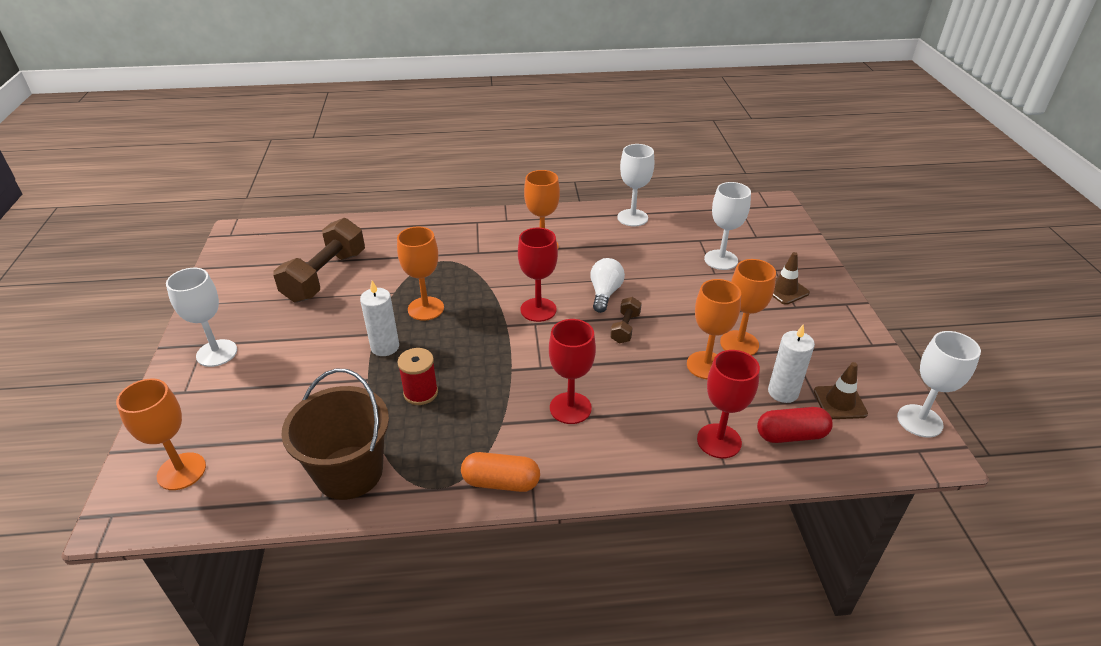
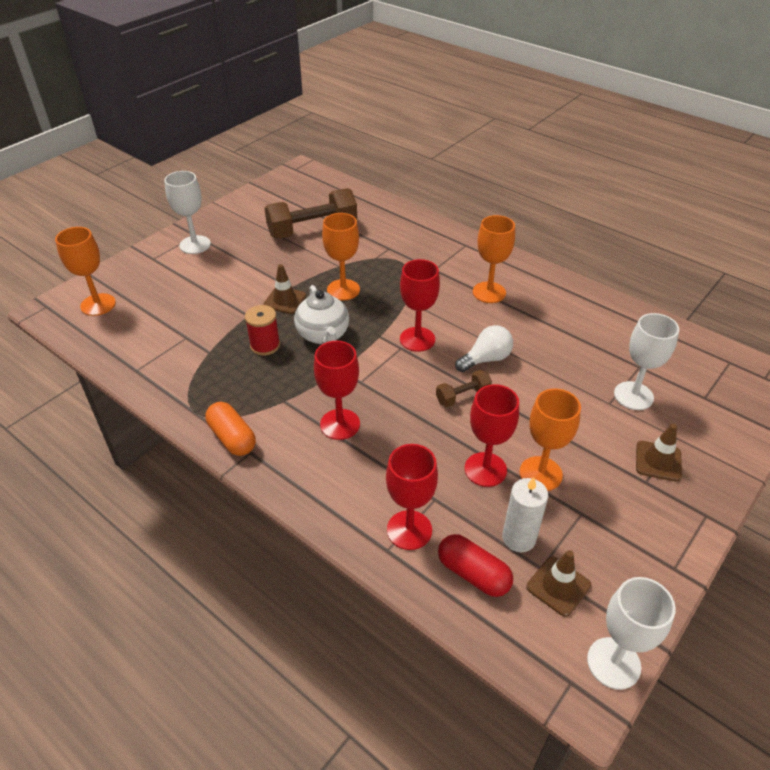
camera: 45 degrees right, 5 degrees up
(349, 472) = (166, 366): brown bucket -> none
(385, 347) = (284, 300): white candle -> brown traffic cone
(460, 353) = (323, 335): none -> white teapot
(632, 218) = (602, 312): white goblet -> none
(706, 365) = (485, 469): orange goblet -> red goblet

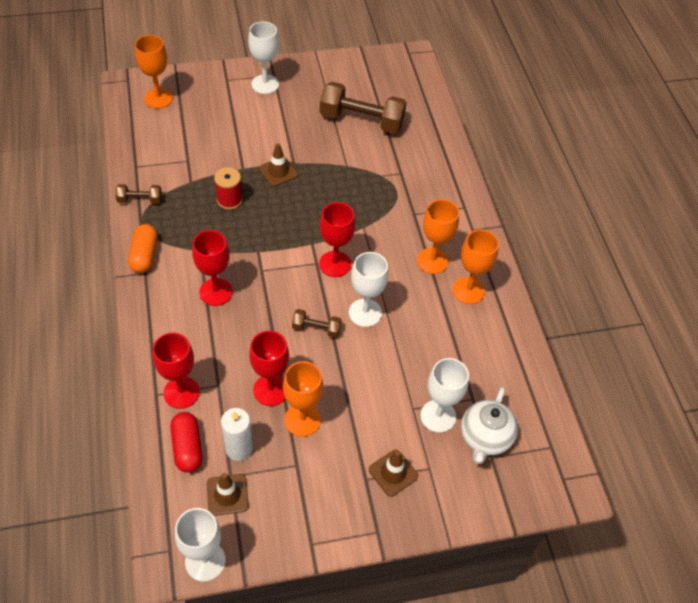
camera: 35 degrees right, 10 degrees up
(173, 395) = (140, 200): none -> brown dumbbell
(323, 335) = (275, 217): white teapot -> white teapot (485, 438)
(343, 290) = (327, 189): orange goblet -> orange goblet (468, 290)
(486, 359) = (365, 313): white light bulb -> white goblet

